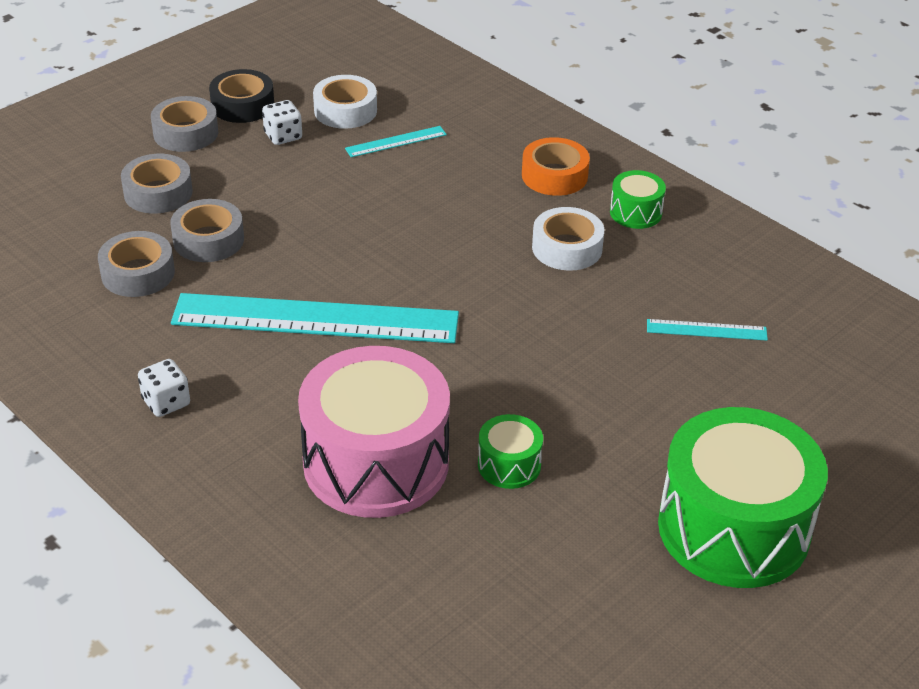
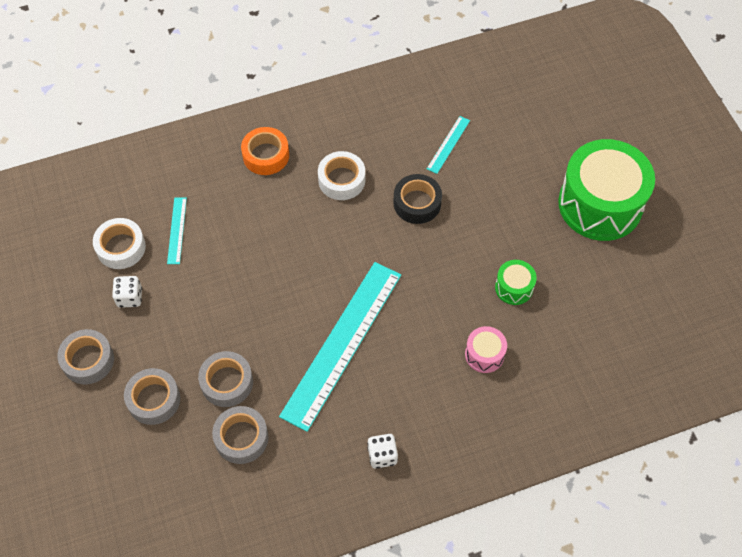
camera: 65 degrees left, 20 degrees up
(242, 105) = (73, 311): black tape -> black tape (417, 203)
(376, 462) = (484, 354): pink drum -> pink drum, size x0.44
(635, 212) = (326, 129): green drum -> none

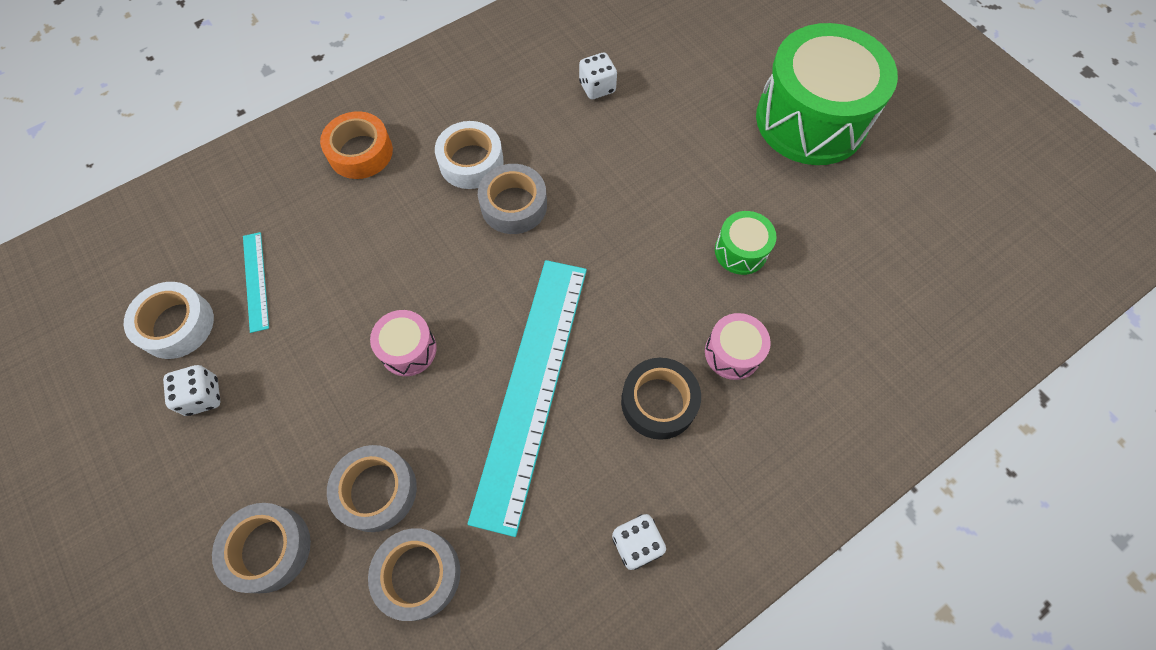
camera: 15 degrees left, 5 degrees up
(88, 360) = (153, 511): grey tape -> grey tape (514, 205)
(267, 299) = (408, 349): none -> pink drum
(417, 203) = (579, 169): black tape -> black tape (658, 402)
(448, 144) = (597, 87): turquoise ruler -> white dice

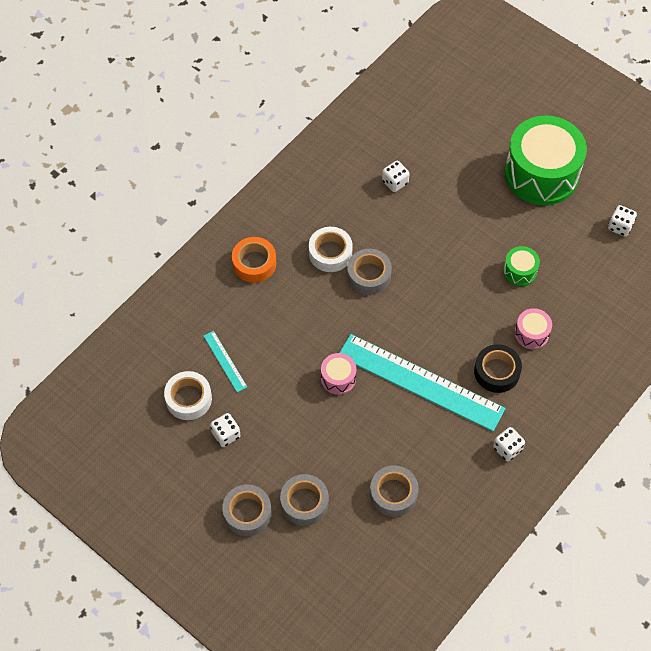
camera: 15 degrees left, 5 degrees down
(376, 490) = (352, 458): grey tape -> grey tape (247, 513)
(532, 387) = (420, 382): turquoise ruler -> turquoise ruler turned 60 degrees counterclockwise
(913, 219) = (620, 226): none -> white dice

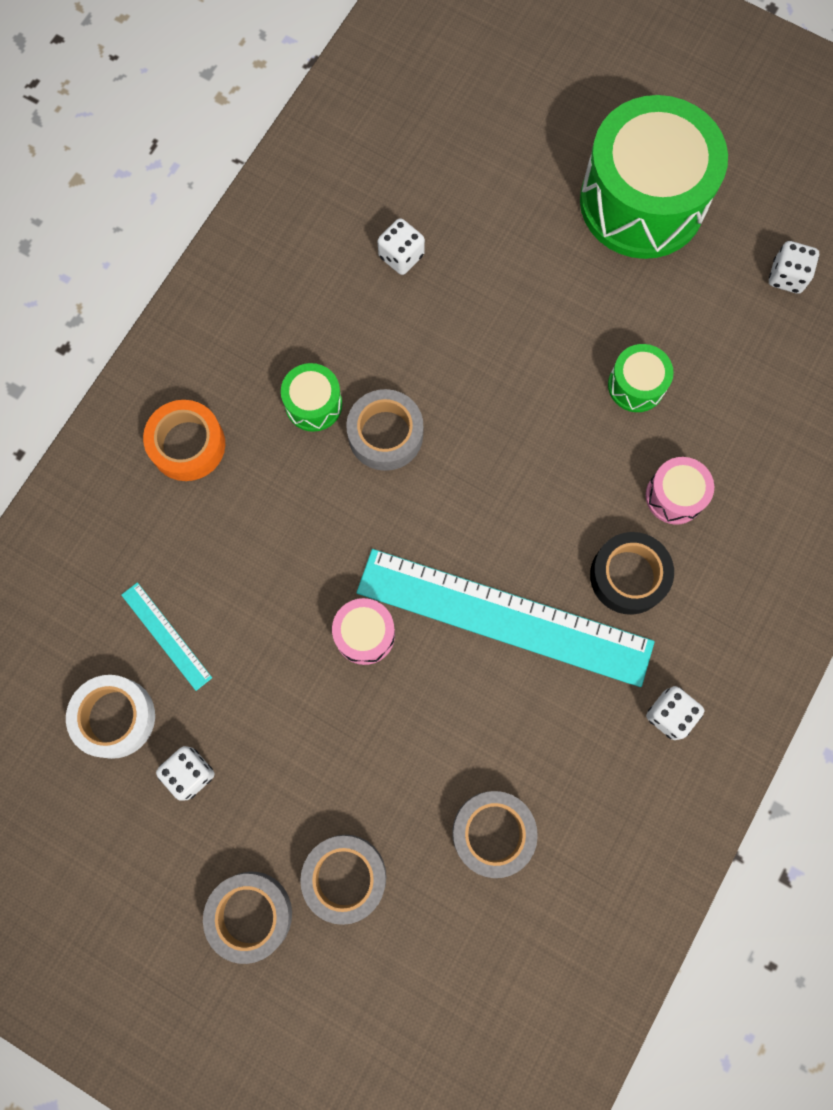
camera: 10 degrees left, 15 degrees up
(330, 253) = (313, 404): white tape -> green drum

